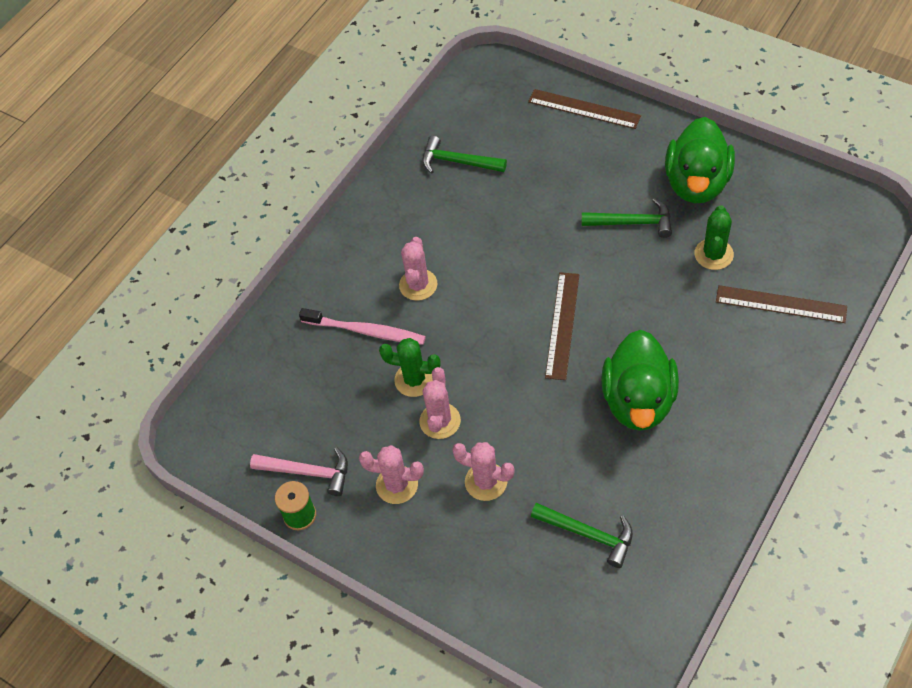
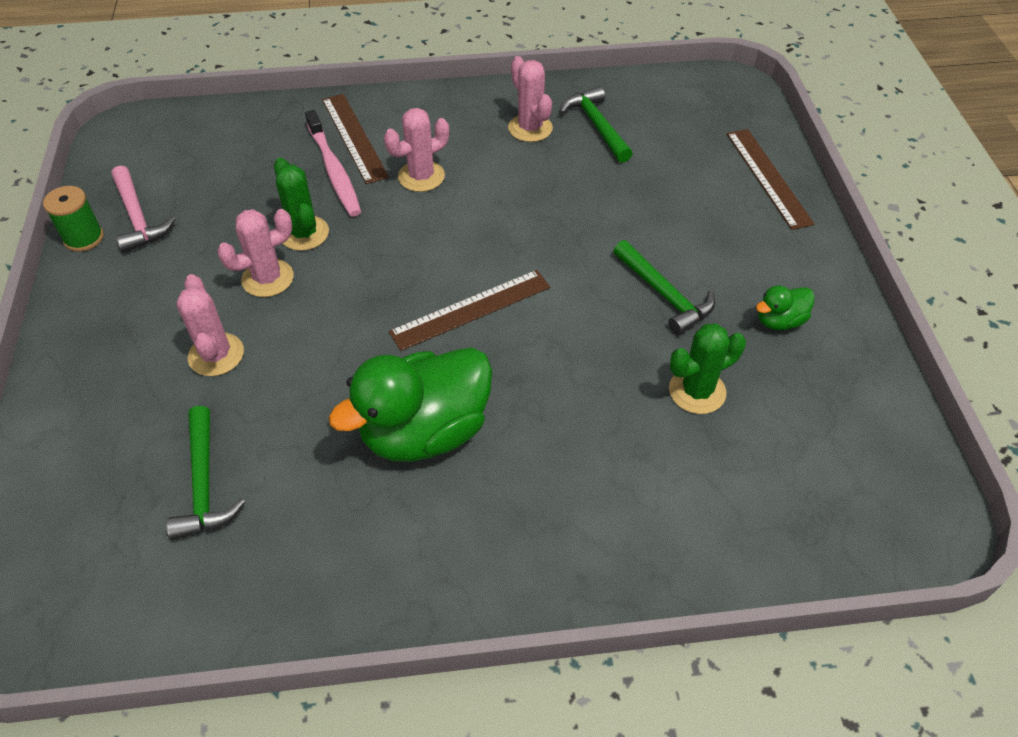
camera: 45 degrees right, 5 degrees down
(397, 485) = (165, 288): pink cactus -> pink cactus (530, 128)
(696, 183) = (779, 321): green duck -> green duck, size x0.46
(780, 304) = (691, 500): brown ruler -> brown ruler (354, 137)

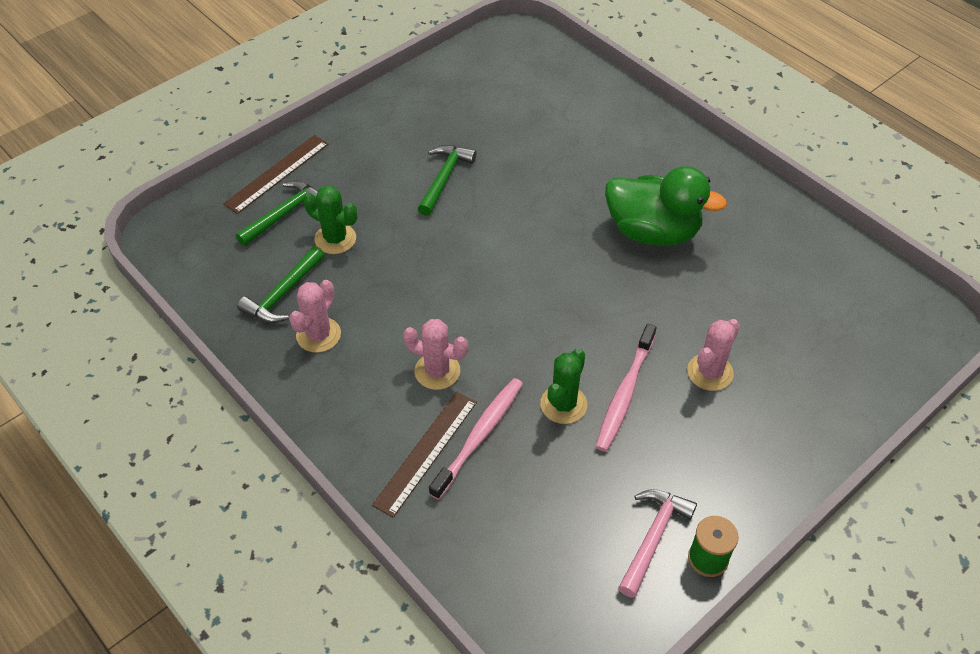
camera: 125 degrees left, 0 degrees up
(204, 485) = (788, 307): green hammer -> green hammer (284, 214)
(267, 278) = (624, 394): pink cactus -> pink toothbrush
(471, 309) = (543, 263): brown ruler -> none
(697, 391) = (510, 135): green cactus -> green cactus (335, 239)
(779, 321) = (421, 122): green duck -> none

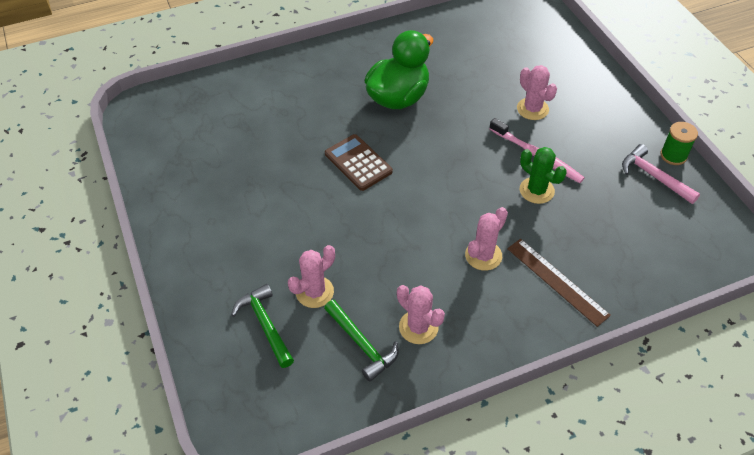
camera: 70 degrees left, 0 degrees up
(277, 173) = (210, 320): brown ruler -> none
(335, 239) = (314, 292): green cactus -> pink cactus
(444, 178) = (282, 200): green hammer -> none
(480, 436) = (550, 245): pink toothbrush -> none
(527, 224) = (358, 163): none -> brown calculator

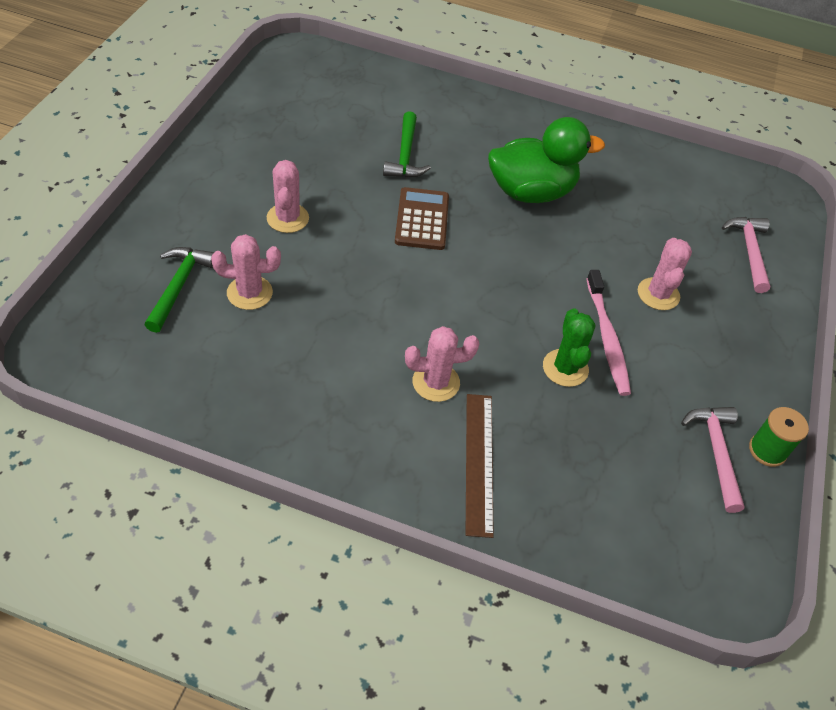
camera: 35 degrees right, 0 degrees up
(362, 344) = (233, 366): green hammer -> green hammer (405, 155)
(418, 327) = (298, 392): pink cactus -> pink cactus (287, 218)
(547, 48) = (749, 251): none -> pink hammer

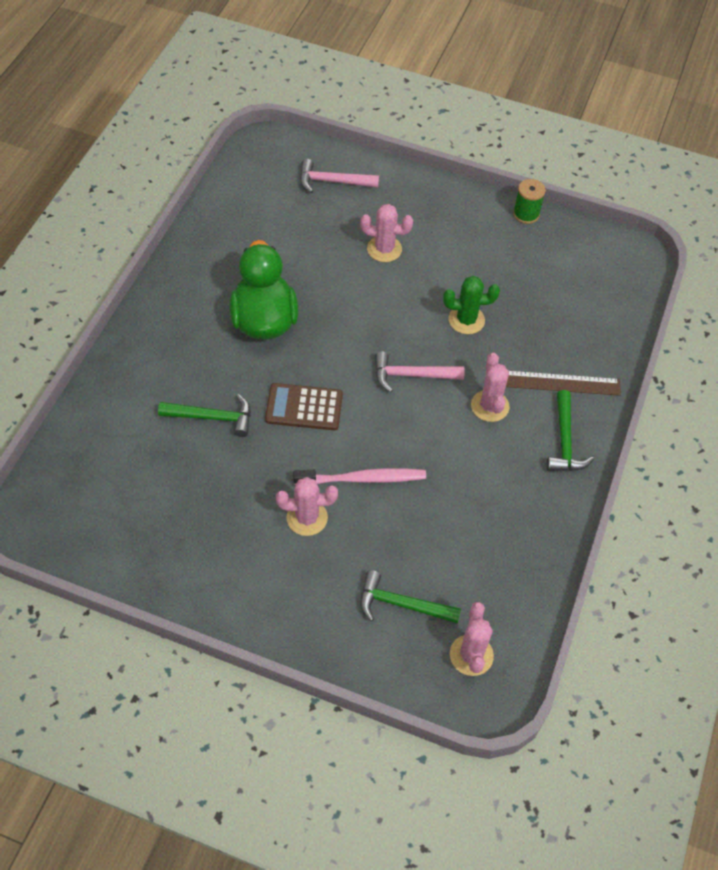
camera: 85 degrees left, 5 degrees up
(249, 293) = (405, 544): pink cactus -> pink cactus (471, 655)
(386, 459) = (565, 441): none -> green hammer
(607, 339) = (434, 289): pink toothbrush -> pink toothbrush (363, 479)
(715, 452) = (531, 243): pink hammer -> pink hammer (411, 375)

